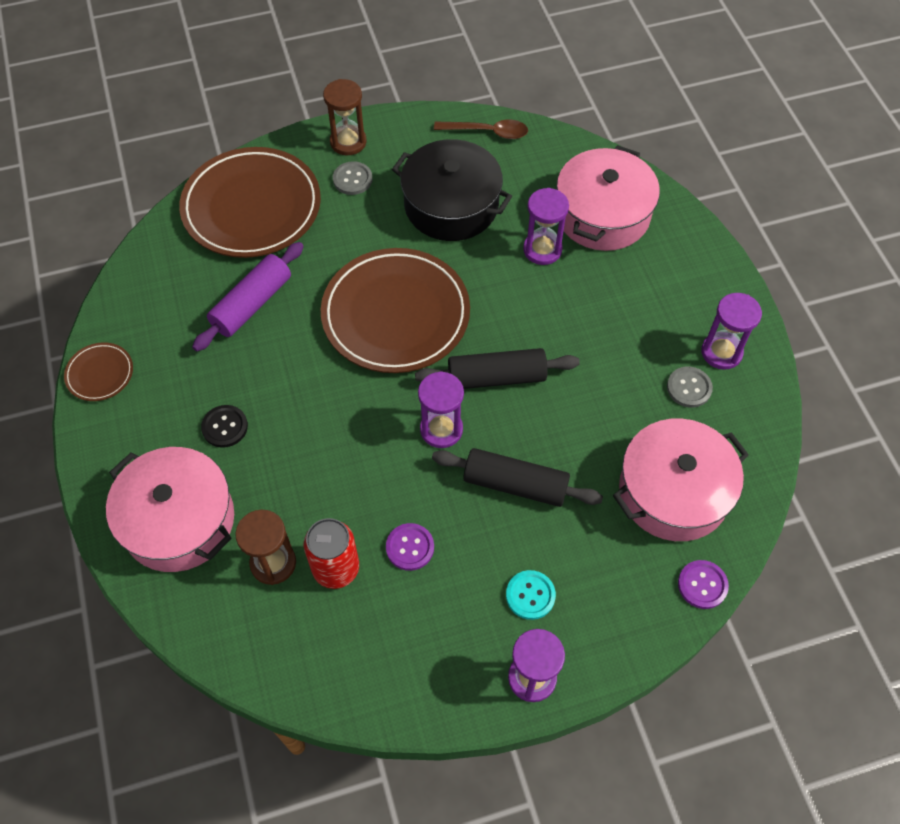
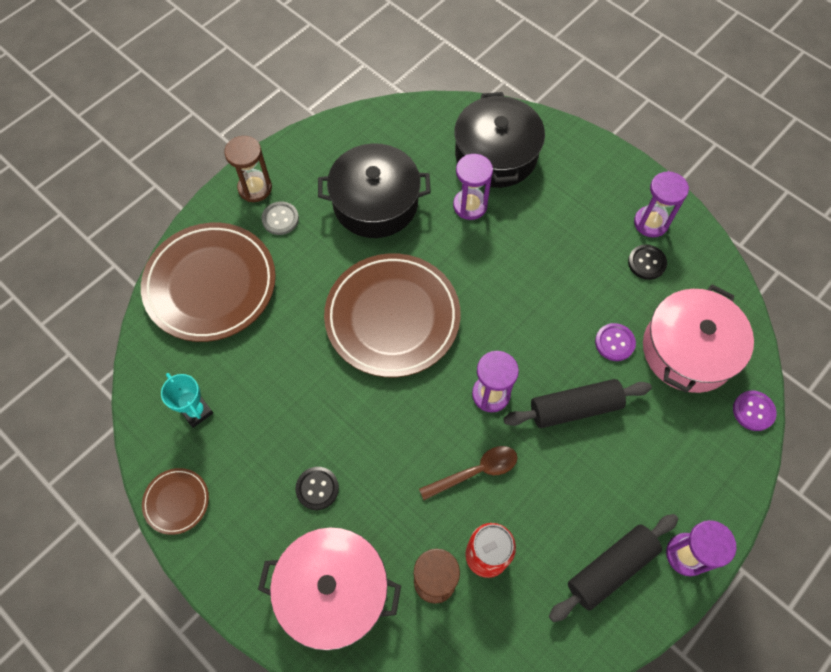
camera: 30 degrees left, 5 degrees up
(167, 308) = (196, 411): none -> turquoise trophy
(252, 304) = (268, 369): purple rolling pin -> none
(410, 547) = (531, 505): purple button -> purple button (614, 343)
(487, 132) = (363, 127): brown spoon -> brown spoon (475, 472)
(496, 377) = (504, 328): black rolling pin -> black rolling pin (611, 568)
(530, 595) = (643, 490): turquoise button -> none
(602, 214) = (496, 154): pink pot -> black pot
(689, 388) = (646, 263): grey button -> black button

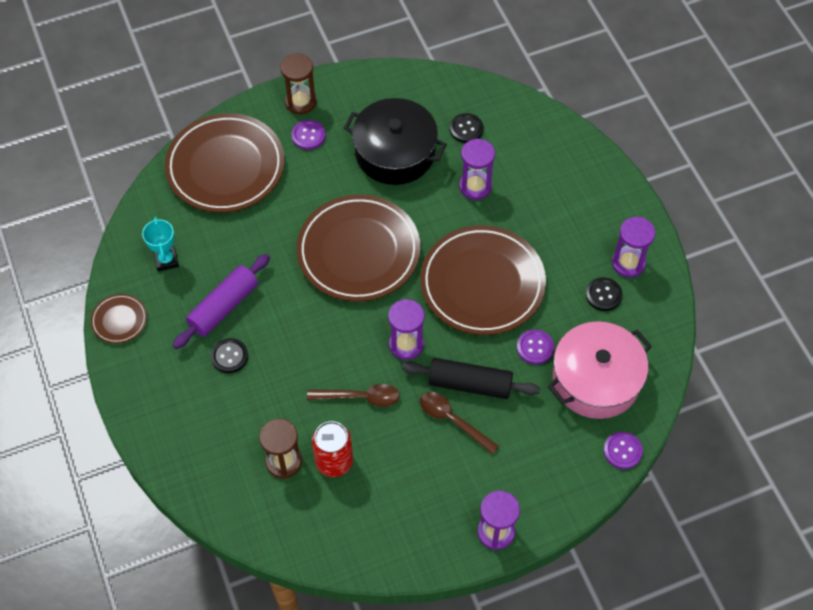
camera: 25 degrees right, 5 degrees down
(280, 219) = (308, 135): grey button -> purple button
(283, 436) = (223, 307): none -> purple rolling pin
(333, 591) = (203, 434): pink pot -> none
(431, 153) = (466, 129): none -> black button
(496, 154) = (523, 152): black pot -> none
(529, 299) = (482, 283): none -> brown plate
(580, 454) = (453, 420): none -> brown spoon
(611, 568) = (427, 514): black rolling pin -> none

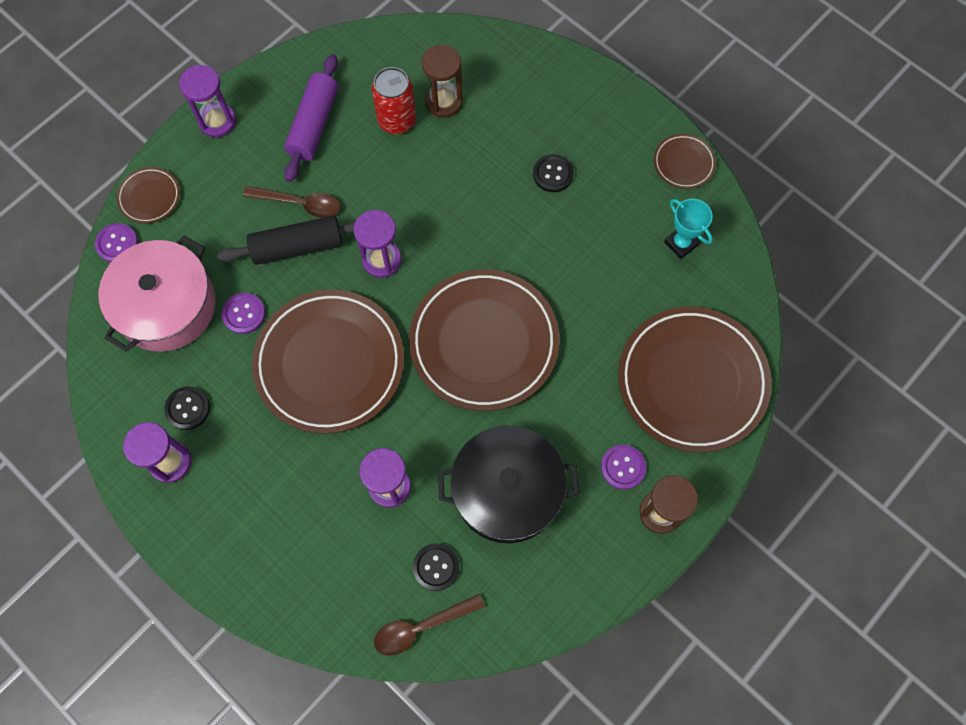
camera: 155 degrees right, 10 degrees up
(223, 307) = (590, 220): purple rolling pin -> purple rolling pin (314, 125)
(360, 397) = (402, 188): brown spoon -> brown spoon (421, 627)
(582, 482) = (149, 197): none -> brown plate

